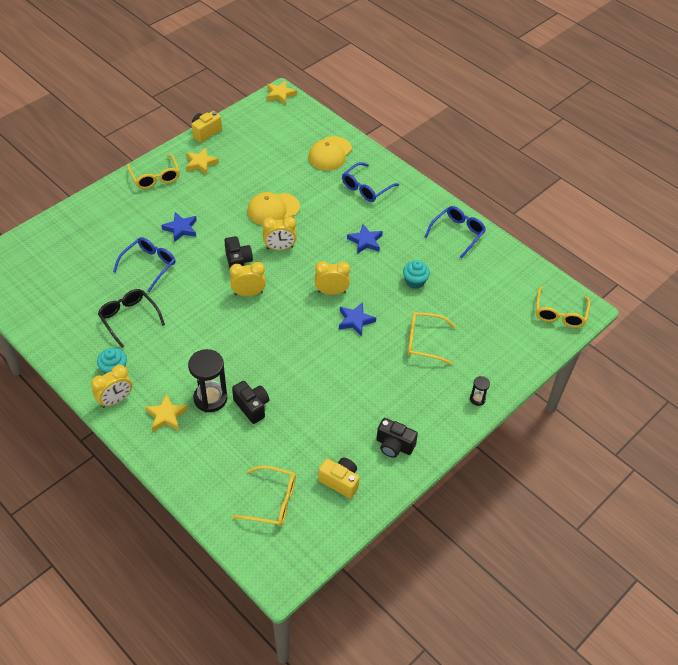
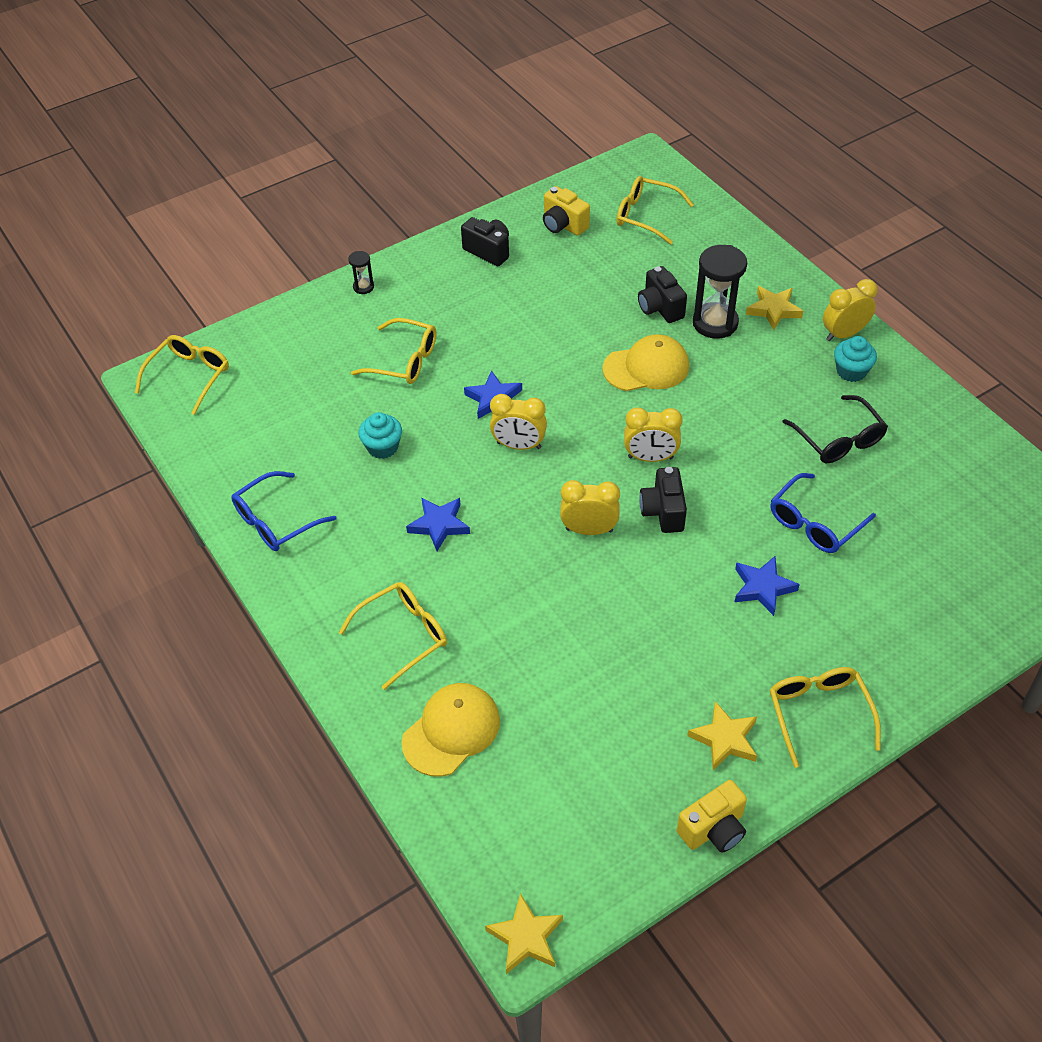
camera: 165 degrees left, 0 degrees up
(273, 209) = (589, 609): yellow cap -> yellow cap (646, 367)
(366, 188) = (403, 635): blue glasses -> yellow glasses

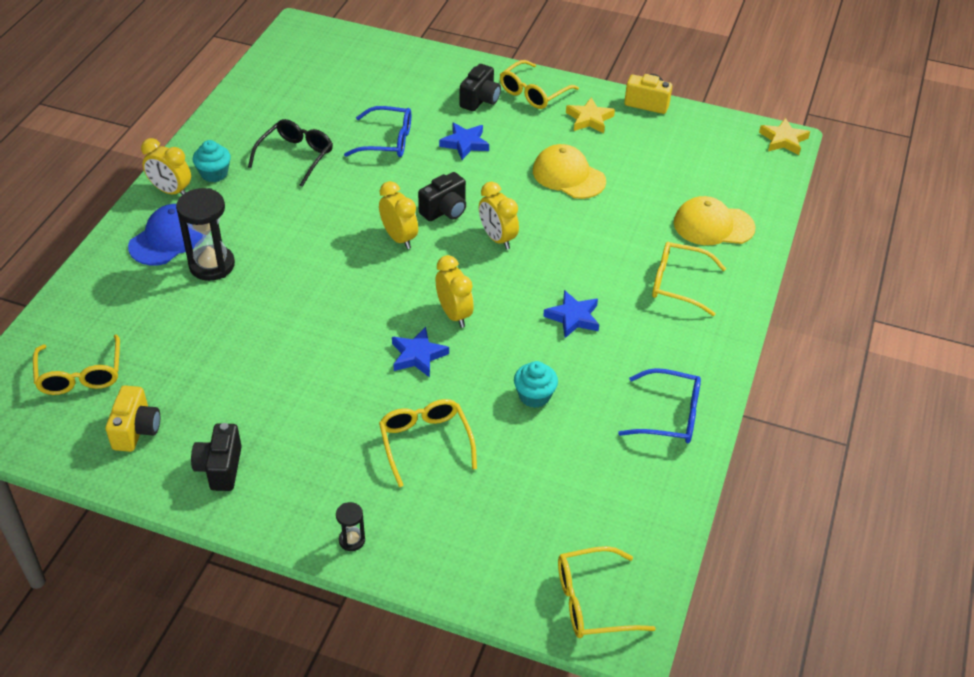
camera: 130 degrees left, 5 degrees down
(646, 367) = (301, 282): yellow cap -> yellow cap (568, 176)
(660, 308) = (217, 306): black camera -> black camera (480, 100)
(773, 310) = (168, 238): yellow star -> blue cap

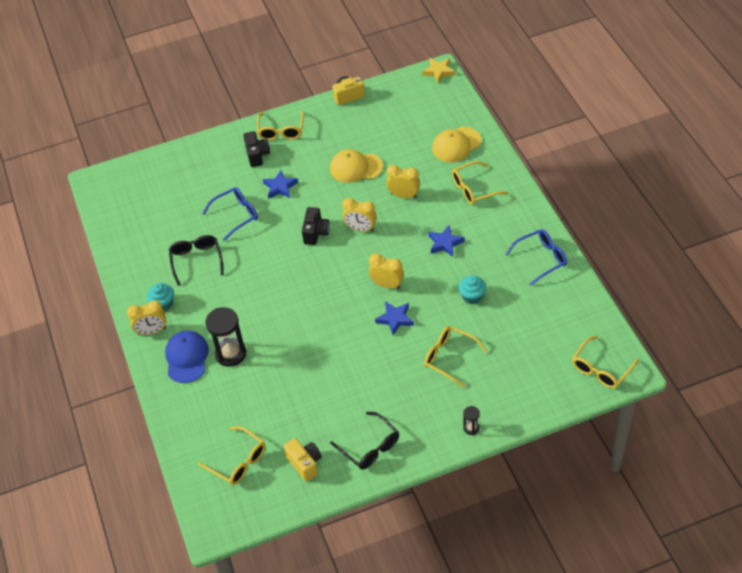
camera: 35 degrees left, 5 degrees up
(220, 468) = (370, 447): black camera -> black glasses
(399, 238) = (310, 265): yellow clock -> yellow clock (404, 195)
(589, 119) = (329, 126): yellow star -> none

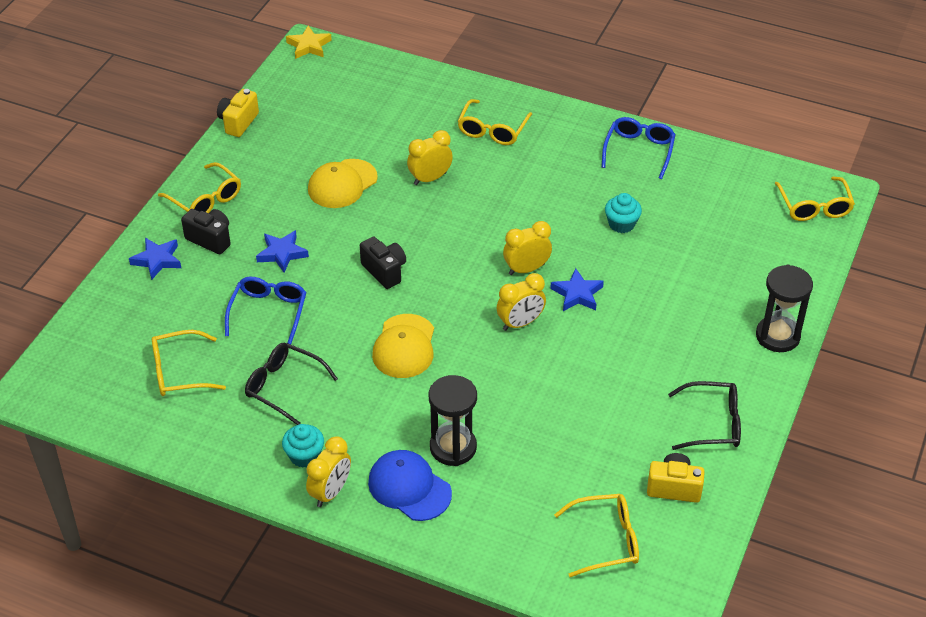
camera: 50 degrees left, 5 degrees down
(360, 229) = (427, 236): yellow clock -> yellow clock (520, 323)
(445, 243) = (531, 195): blue star -> blue star (157, 260)
(449, 358) = (675, 291): yellow glasses -> yellow glasses (179, 372)
(456, 145) = (420, 101): yellow cap -> yellow cap (404, 346)
(471, 428) = (777, 336): black hourglass -> black hourglass, size x2.08

